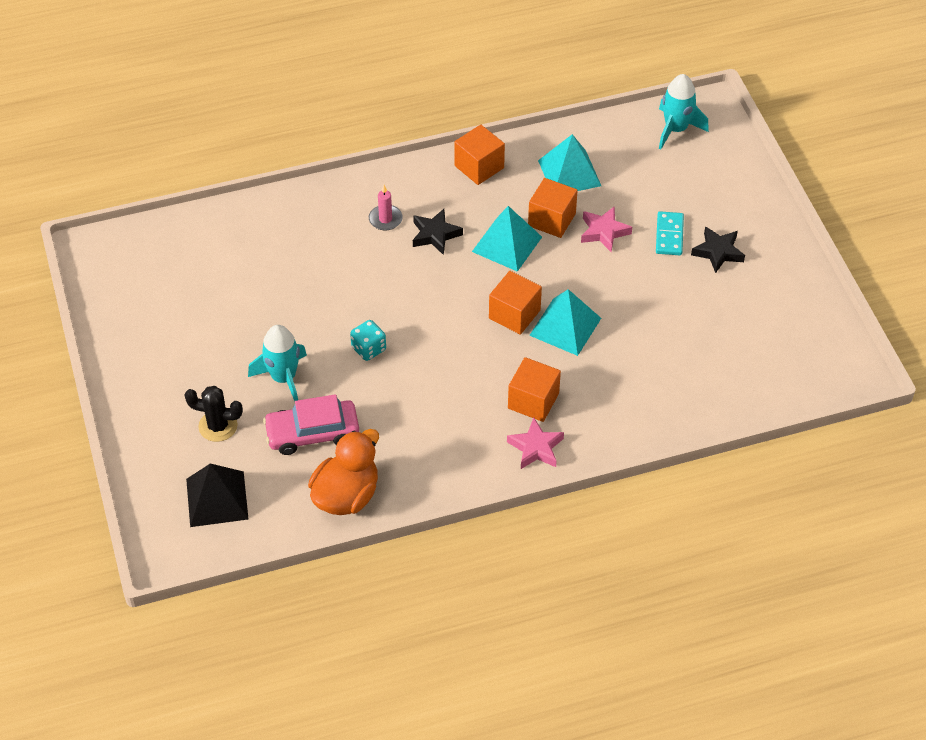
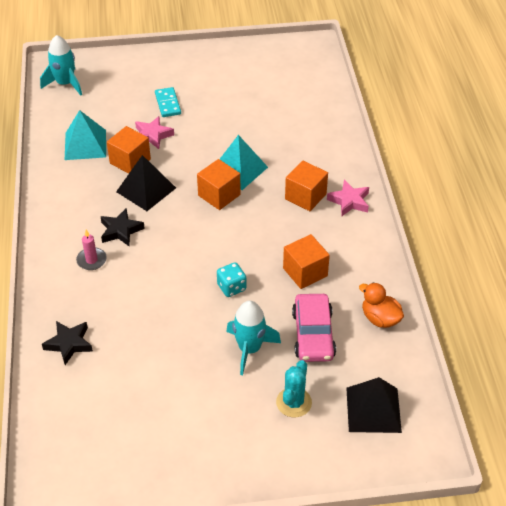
camera: 80 degrees left, 5 degrees down
(218, 426) = (294, 402): black cactus -> turquoise cactus
(346, 495) = (380, 318): orange duck -> orange duck, size x0.66
(479, 167) = (56, 194): orange cube -> orange cube (305, 272)
(507, 244) = (146, 189): turquoise pyramid -> black pyramid
(669, 235) = (167, 104): turquoise domino -> turquoise domino turned 60 degrees clockwise
(718, 252) = (191, 84): black star -> black star (69, 344)

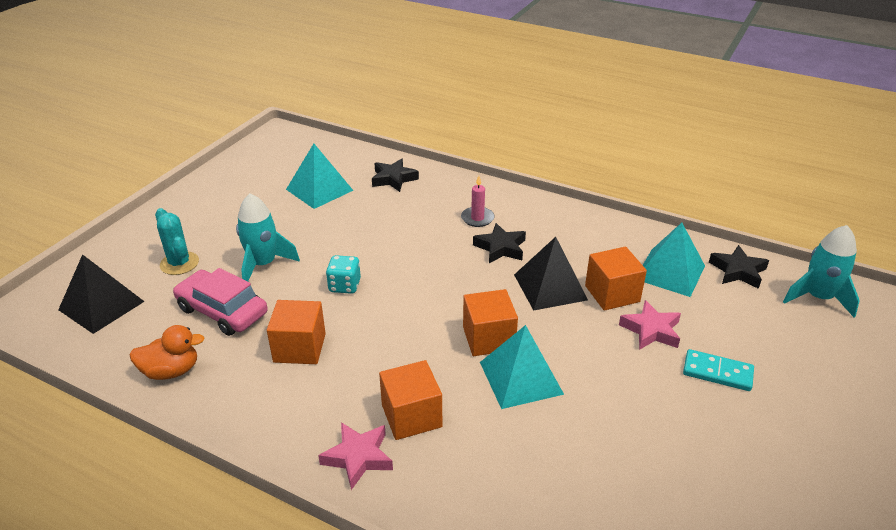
camera: 125 degrees right, 10 degrees down
(61, 118) = (738, 271): none -> black star
(124, 385) = (319, 189): none -> turquoise pyramid

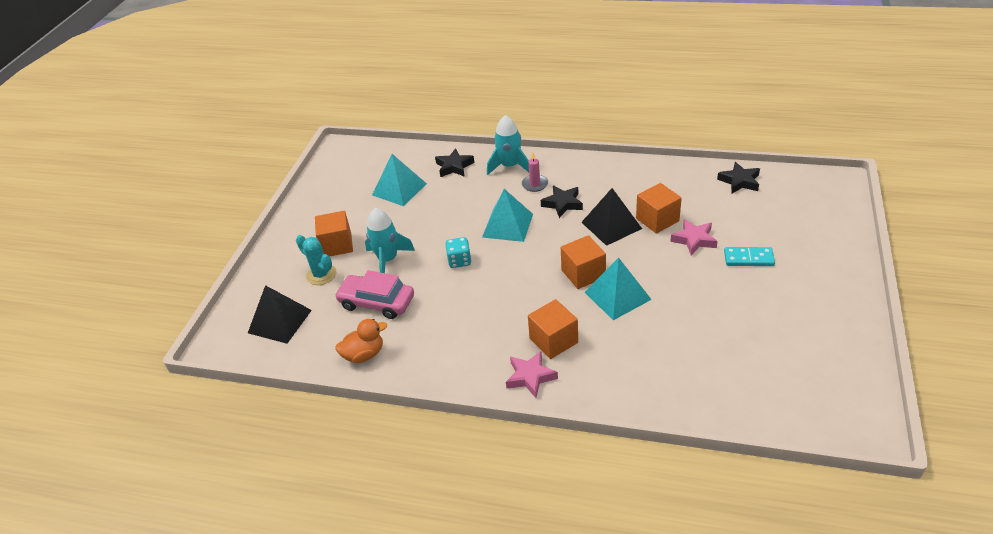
camera: 10 degrees left, 5 degrees up
(299, 348) = (450, 314): orange cube -> orange cube (337, 245)
(670, 272) = (692, 193): turquoise pyramid -> turquoise pyramid (507, 225)
(818, 298) = (800, 188): turquoise rocket -> turquoise rocket (510, 166)

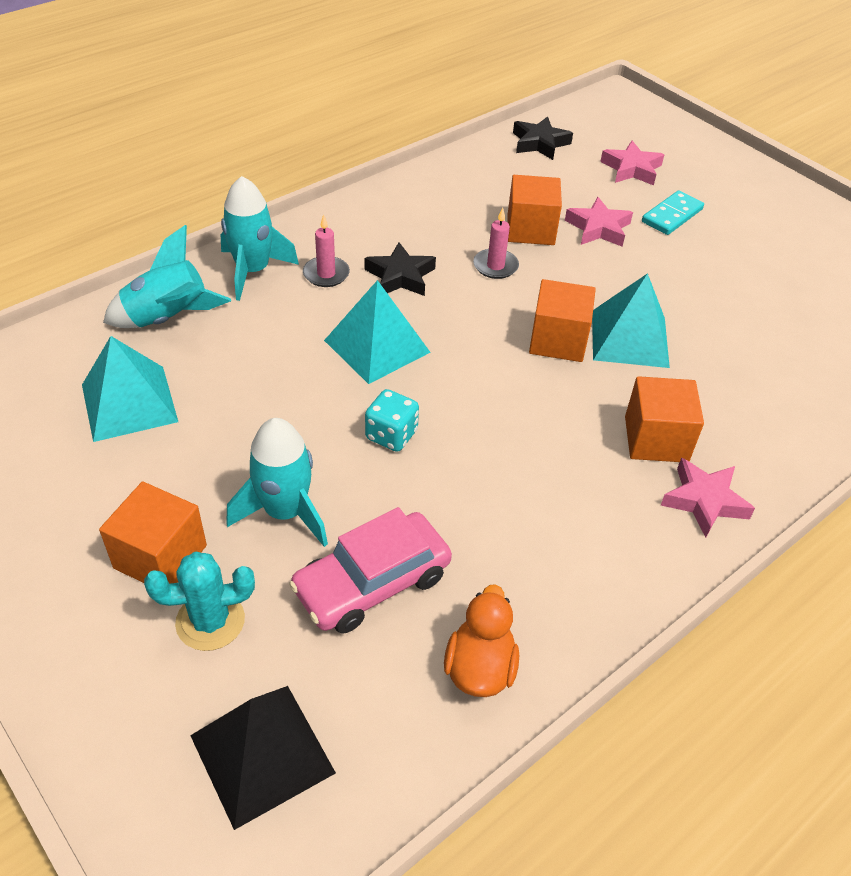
camera: 60 degrees left, 5 degrees up
(454, 166) = (168, 318): black star -> turquoise rocket
(611, 225) = (495, 266): black pyramid -> pink candle
(770, 223) = (631, 169): none -> pink star

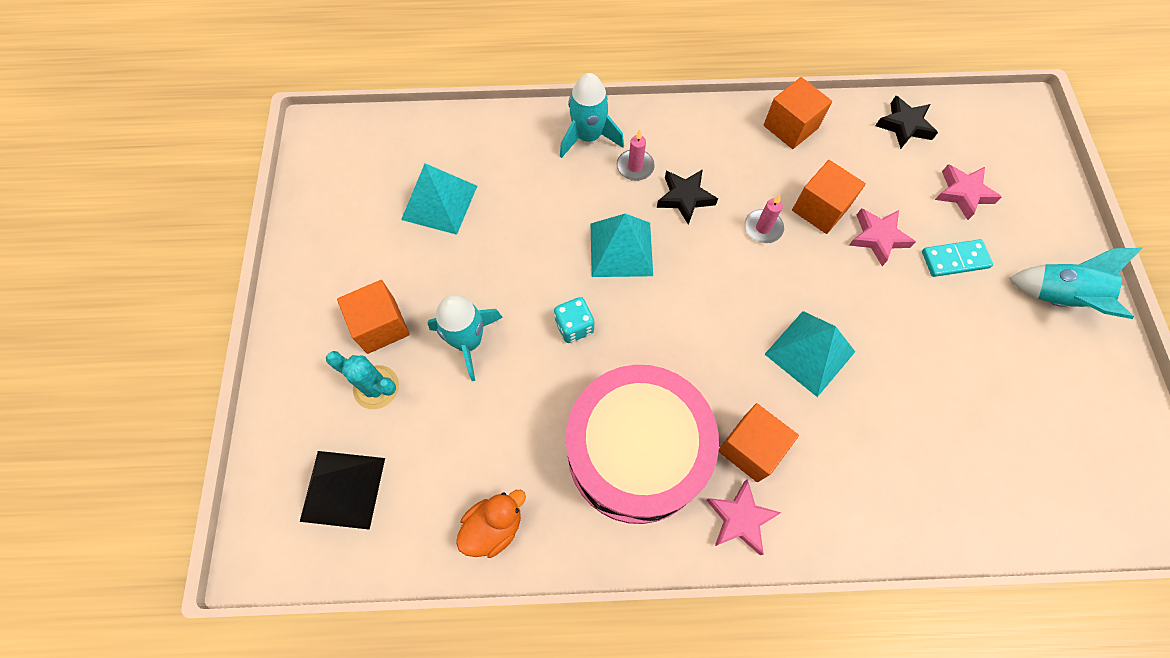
camera: 40 degrees right, 20 degrees up
(168, 318) = (507, 148): turquoise rocket -> turquoise rocket (1058, 298)
(372, 583) = (479, 425): pink car -> none
(558, 340) = (752, 321): orange cube -> orange cube (790, 127)
(558, 506) = (636, 452): none -> pink drum

